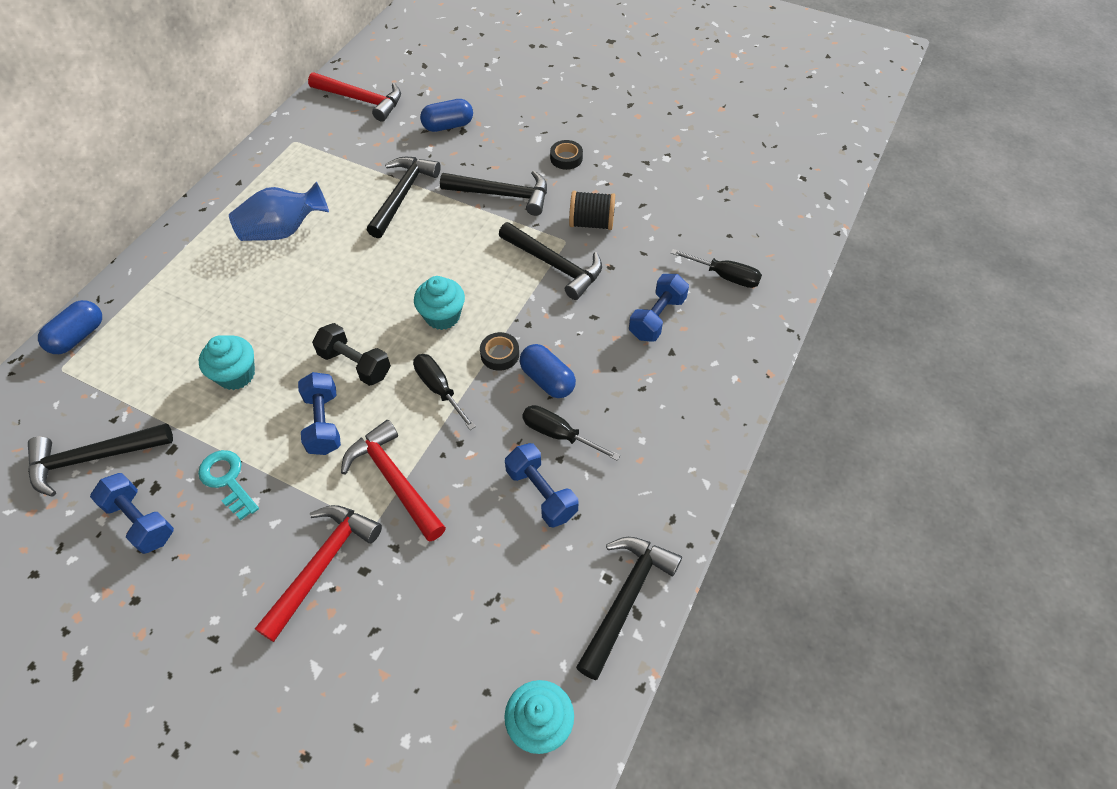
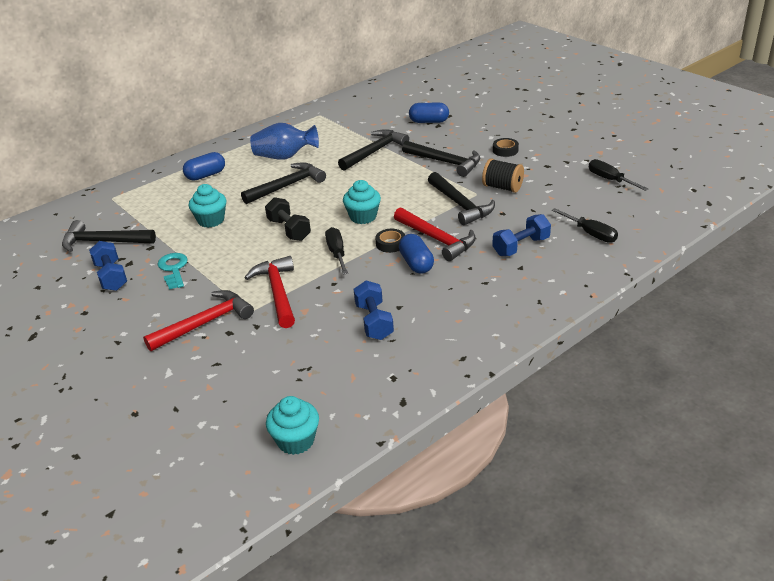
camera: 25 degrees right, 20 degrees down
(78, 336) = (130, 185): blue capsule -> blue capsule (206, 175)
(323, 423) = (250, 254): blue dumbbell -> none
(362, 100) = (377, 101): red hammer -> red hammer (437, 239)
(559, 434) = (406, 294): black screwdriver -> black screwdriver (610, 180)
(626, 598) = (400, 392): black hammer -> black hammer (287, 186)

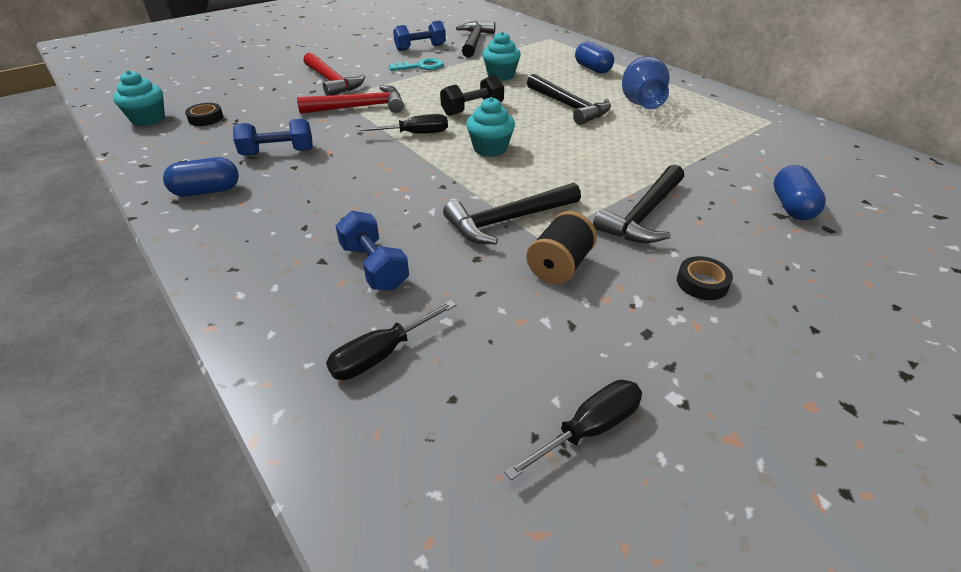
camera: 90 degrees right, 5 degrees up
(375, 151) = (667, 158): black hammer -> none
(390, 244) = (422, 164): black tape -> black tape (206, 118)
(416, 264) = (372, 180): blue capsule -> blue capsule (207, 191)
(437, 239) = (421, 196): red hammer -> none

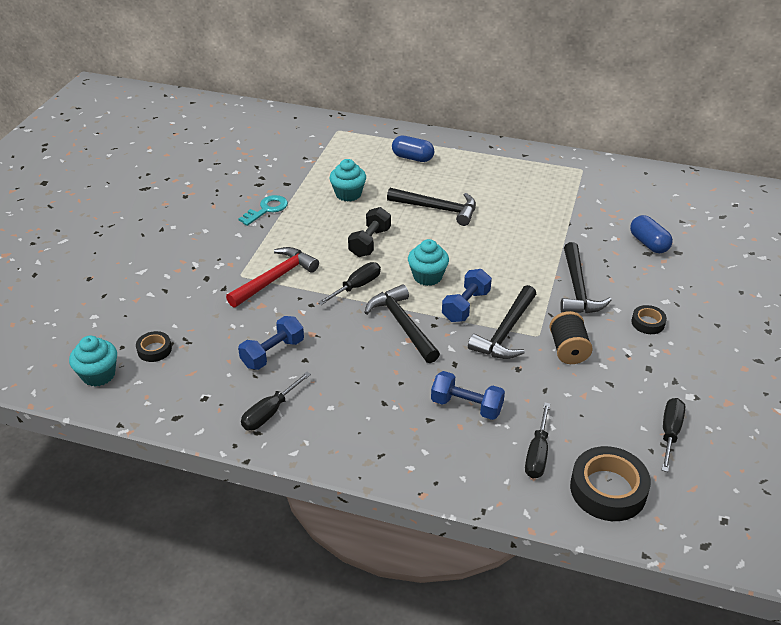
camera: 35 degrees left, 0 degrees up
(207, 191) = (270, 412): blue capsule -> black screwdriver
(332, 82) = (210, 260): red hammer -> none
(410, 451) = (608, 489): none -> black tape
(420, 48) = (235, 185): blue dumbbell -> blue dumbbell (466, 306)
(474, 41) = (276, 158): black hammer -> black hammer (402, 324)
(641, 103) = (484, 185): blue vase -> none

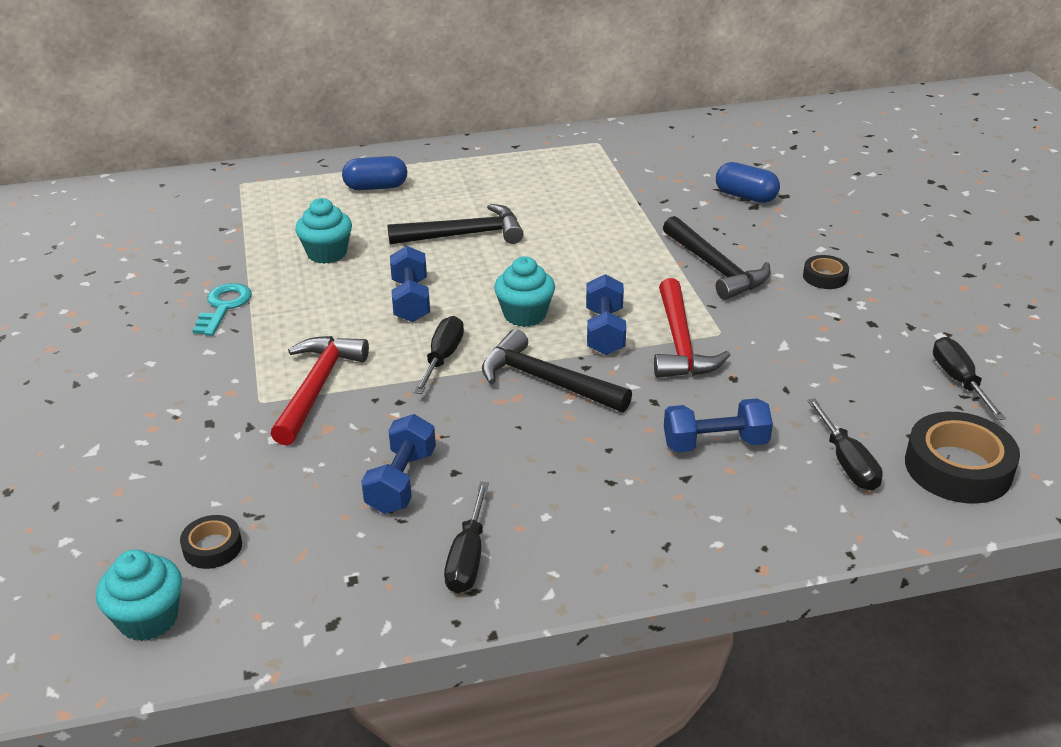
camera: 30 degrees left, 5 degrees down
(370, 242) = (411, 300): black dumbbell -> blue dumbbell
(505, 332) = (680, 343): black hammer -> red hammer
(568, 350) = (769, 336): black spool -> none

